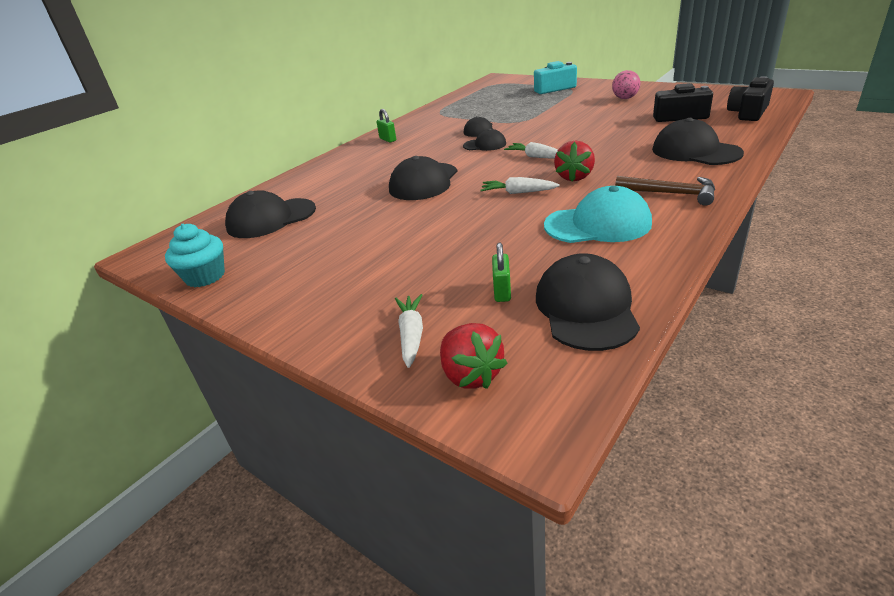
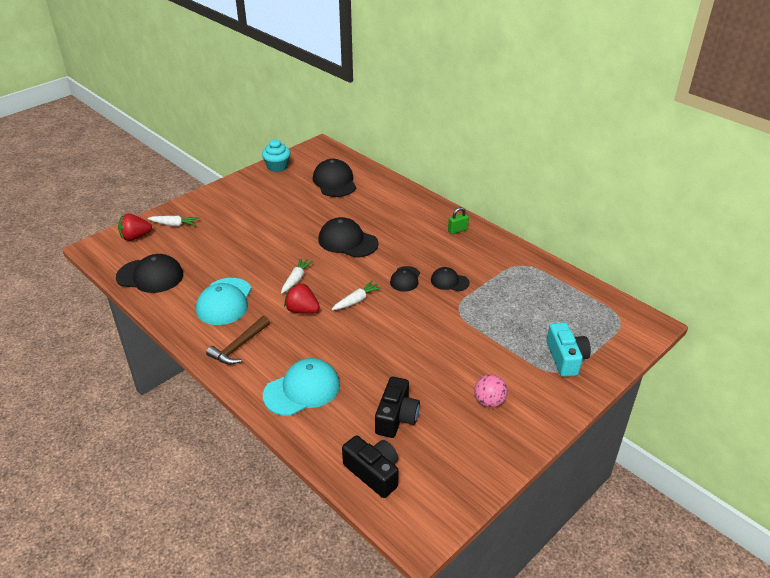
camera: 95 degrees right, 5 degrees up
(502, 291) = (185, 254): green padlock -> none
(695, 151) = (302, 390): black cap -> turquoise cap

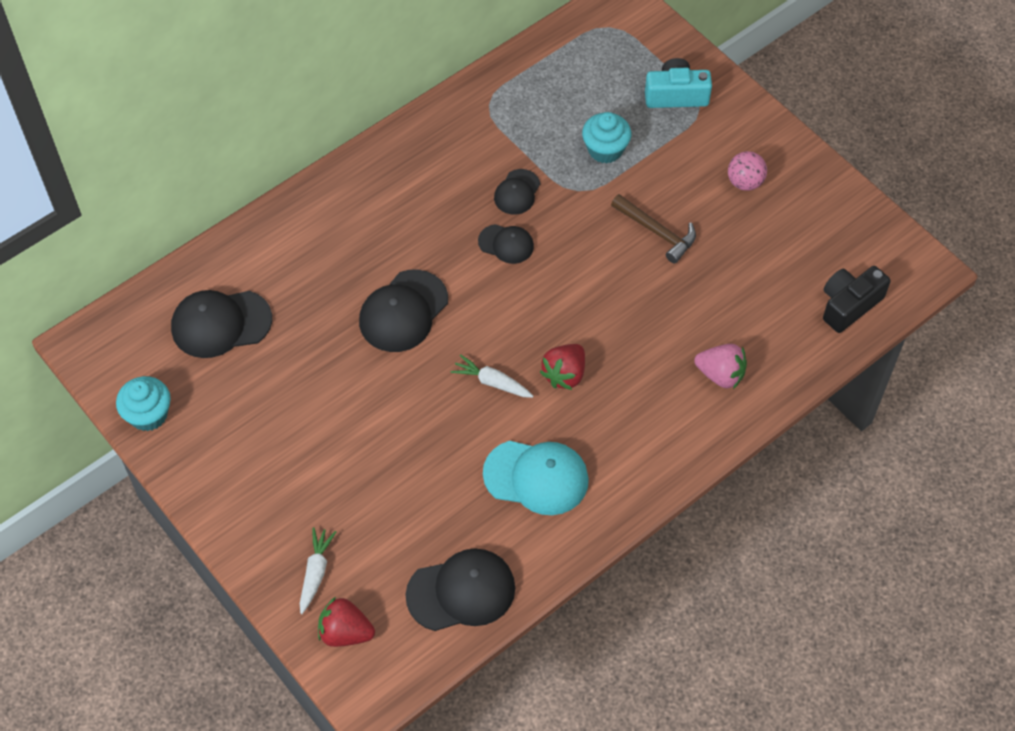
camera: 85 degrees left, 20 degrees up
(135, 237) = (345, 632): red strawberry -> red strawberry turned 120 degrees clockwise
(150, 276) = (461, 591): black cap -> black cap turned 60 degrees clockwise
(239, 346) = (635, 452): brown hammer -> brown hammer (657, 232)
(302, 390) = (720, 375): turquoise cap -> pink strawberry
(356, 300) = (549, 306): white carrot -> none
(396, 417) = (767, 276): black camera -> none
(457, 230) = (394, 166): green padlock -> none
(499, 321) = (605, 149): none -> turquoise cupcake

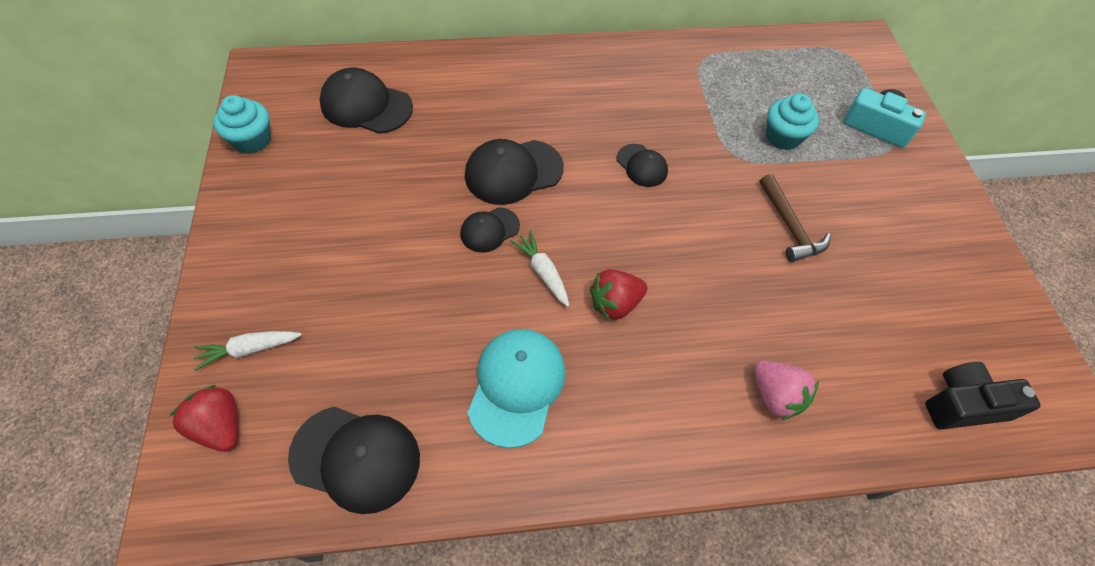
camera: 30 degrees right, 0 degrees up
(315, 572) = (249, 349): white carrot -> white carrot turned 150 degrees counterclockwise
(517, 192) = (680, 131): black cap -> black cap (489, 230)
(536, 477) = (517, 386): turquoise cap -> turquoise cap turned 120 degrees counterclockwise
(745, 182) = (905, 228): pink ball -> none

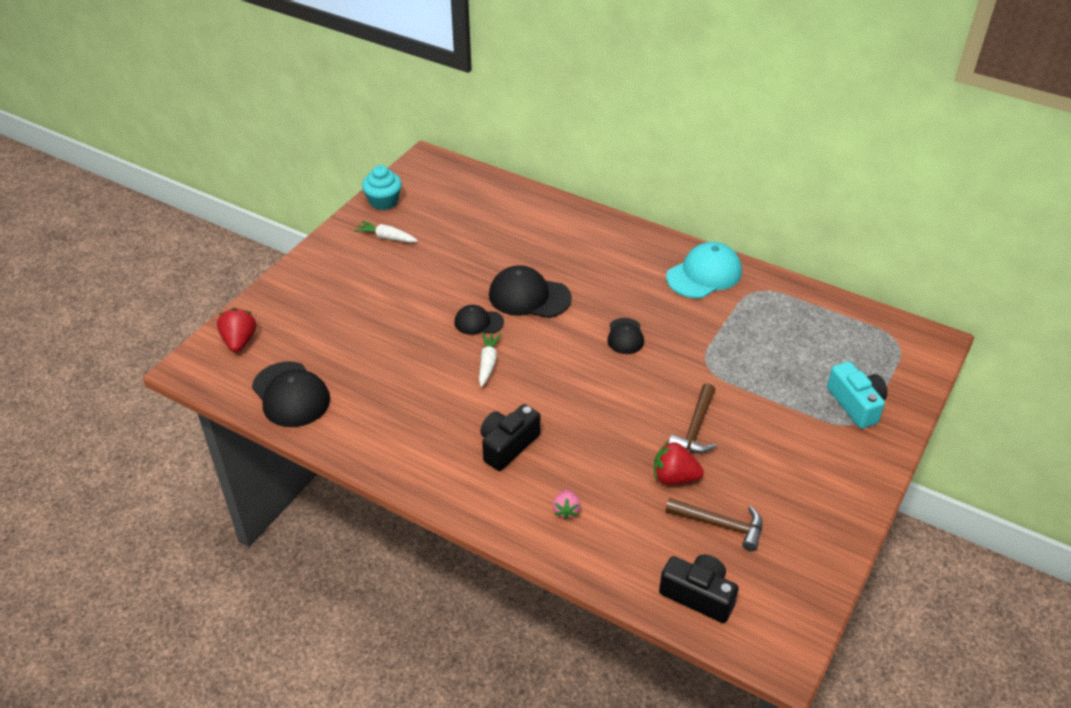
camera: 40 degrees right, 15 degrees down
(249, 349) = (284, 313): white carrot -> white carrot (387, 237)
(366, 105) = (472, 212): black cap -> none
(517, 386) = (409, 412): turquoise cap -> turquoise cap (704, 274)
(615, 304) = (516, 404): red strawberry -> red strawberry (674, 477)
(652, 358) = (507, 445): none -> black camera
(775, 396) = (566, 510): pink strawberry -> pink strawberry, size x0.63
(782, 137) = (761, 372): turquoise cupcake -> none
(905, 315) = (720, 525): none -> brown hammer

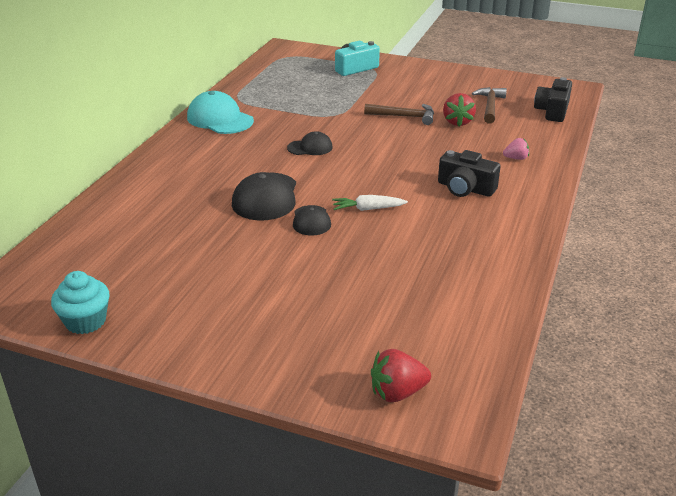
camera: 100 degrees left, 10 degrees down
(291, 395) = (467, 326): black cap -> none
(387, 237) = (167, 305): white carrot -> none

